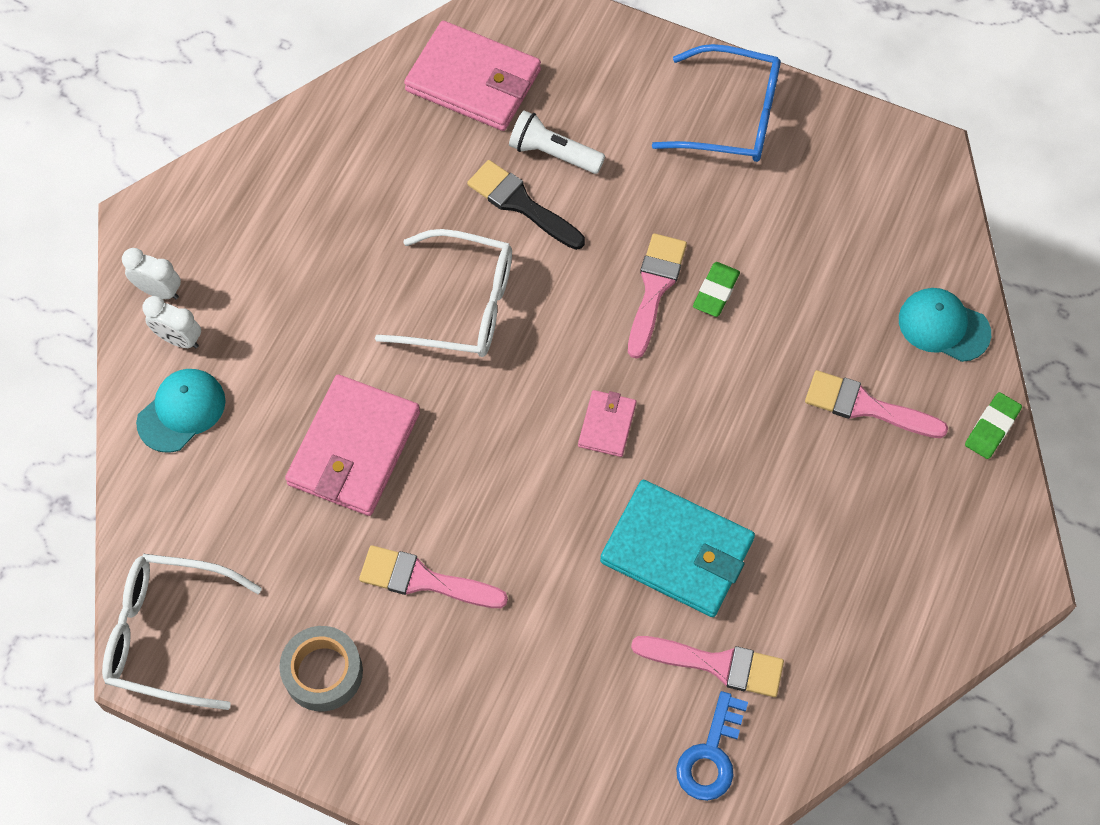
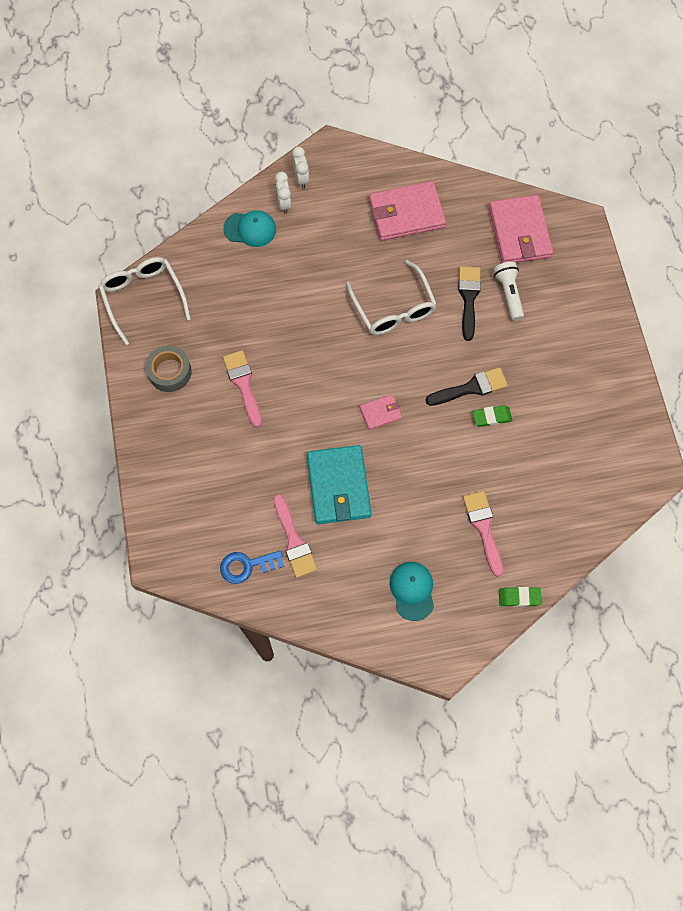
camera: 55 degrees right, 5 degrees up
(354, 448) = (285, 311): pink wallet -> pink wallet (406, 213)
(654, 289) = (471, 388): pink brush -> black brush
(731, 116) = (598, 362): blue glasses -> none
(943, 326) = (559, 539): turquoise cap -> turquoise cap (412, 590)

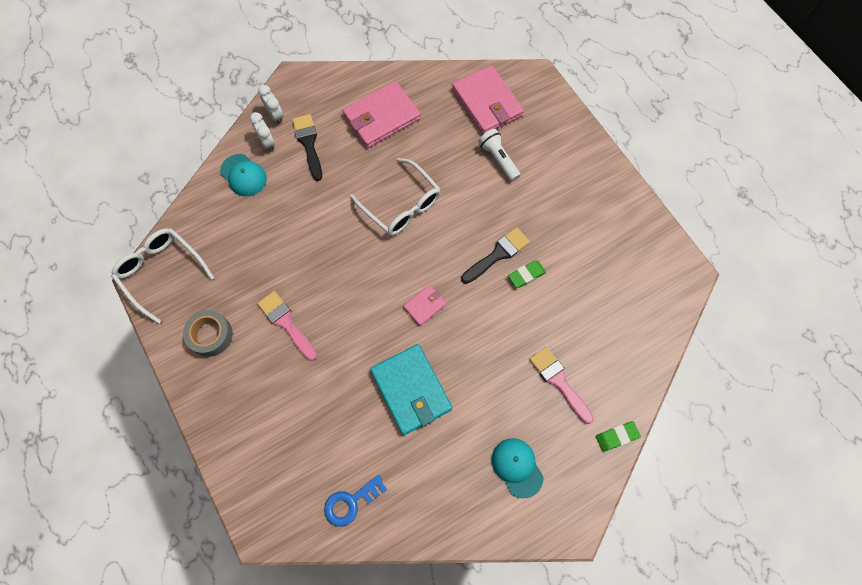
camera: 20 degrees left, 0 degrees up
(250, 229) = (243, 175): turquoise cap -> turquoise cap turned 60 degrees clockwise
(294, 540) = (387, 459): pink brush -> none
(469, 298) = (465, 174): black brush -> black brush (308, 144)

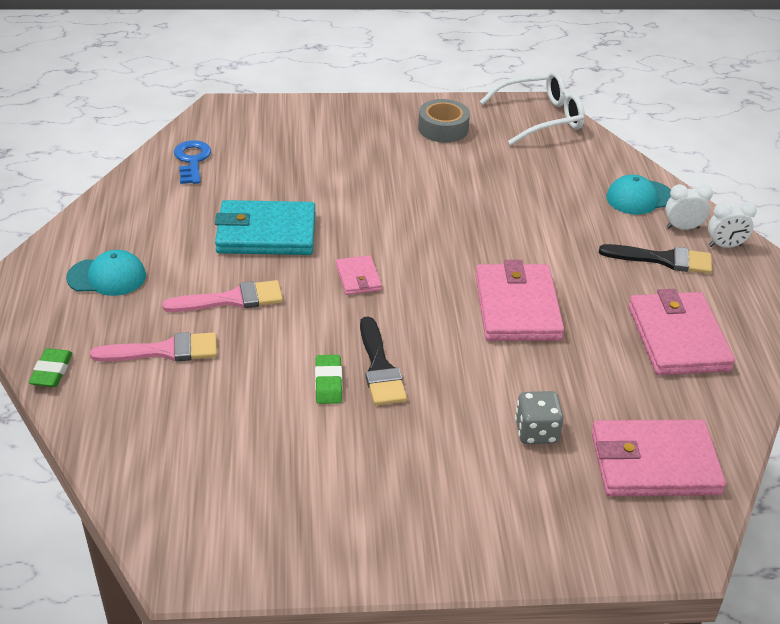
camera: 115 degrees right, 30 degrees down
(286, 323) = (418, 175): pink brush -> pink brush (231, 299)
(401, 205) = (517, 307): white glasses -> pink wallet
(498, 159) = (536, 432): white flashlight -> grey dice

